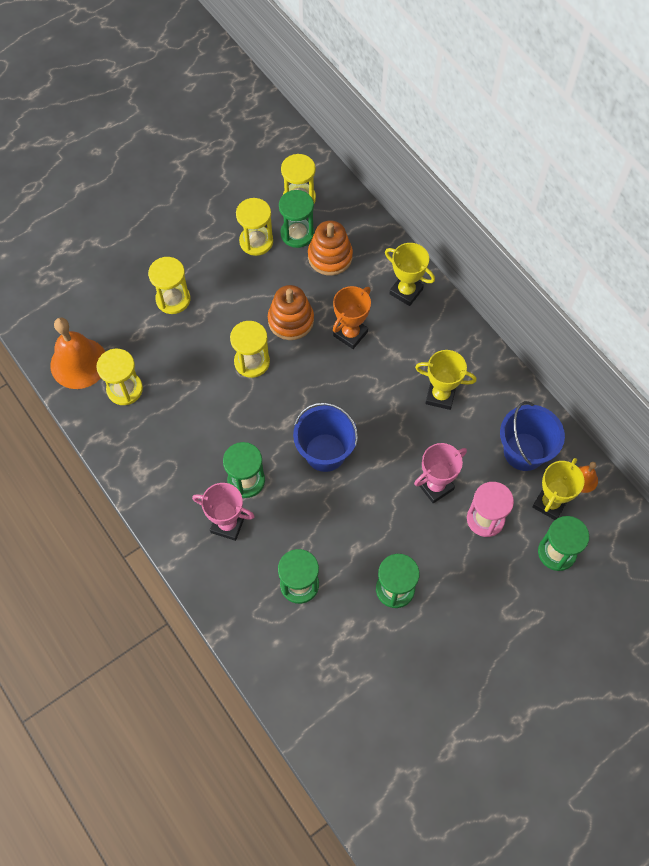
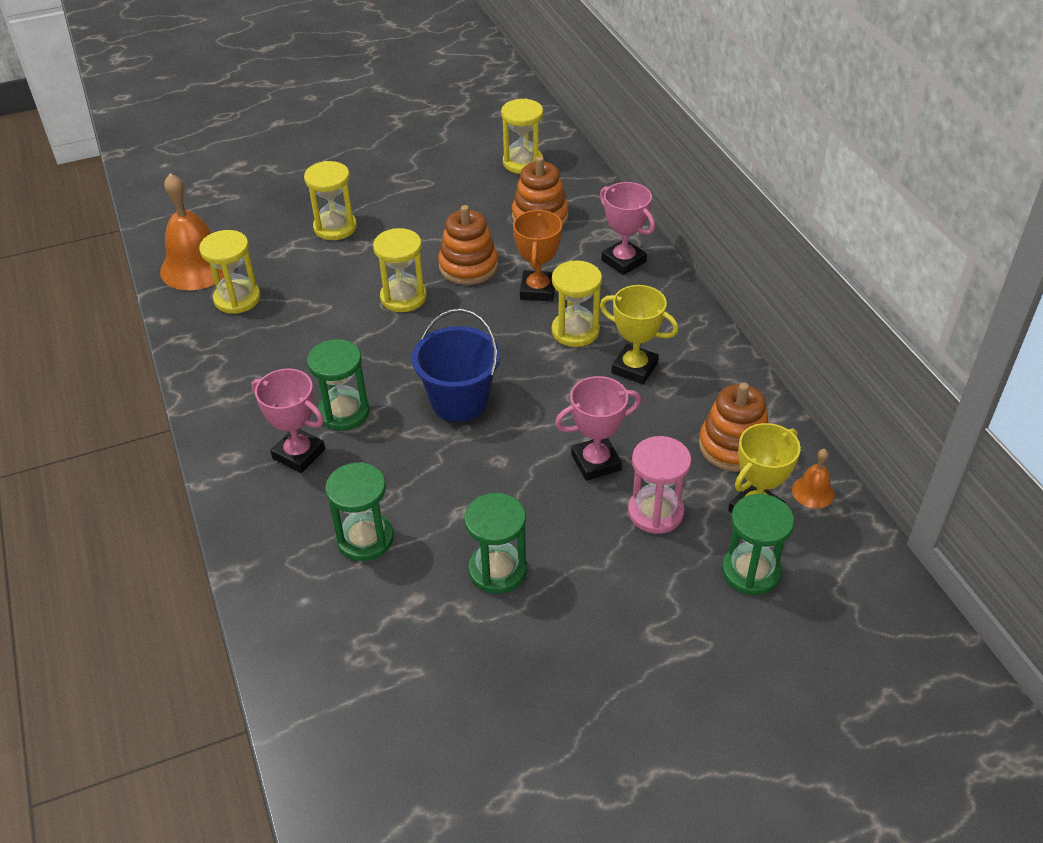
camera: 15 degrees right, 20 degrees down
(256, 241) = (456, 192): yellow hourglass -> yellow hourglass (575, 331)
(297, 234) = (508, 192): green hourglass -> none
(350, 334) = (538, 290): orange trophy -> orange trophy turned 45 degrees counterclockwise
(406, 291) = (623, 261): yellow trophy -> pink trophy
(524, 451) = (733, 446): blue bucket -> orange stacking toy

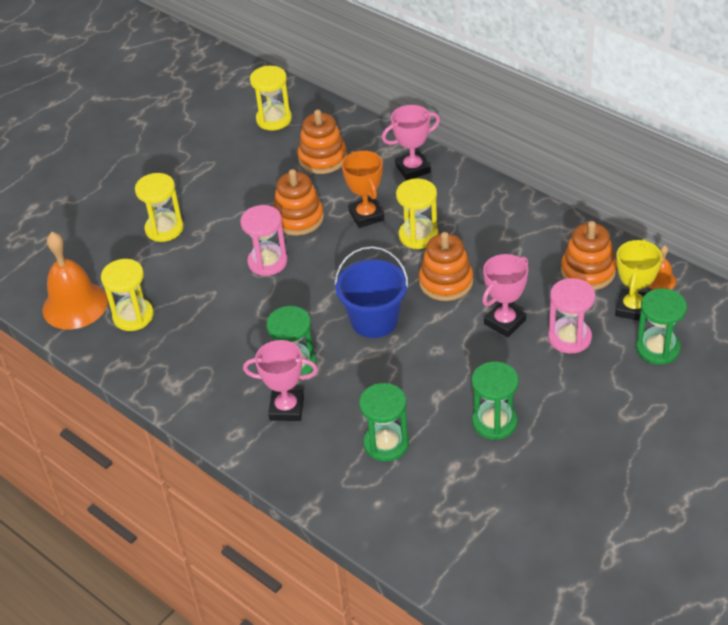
camera: 25 degrees left, 0 degrees up
(403, 297) = (267, 262): yellow hourglass -> pink hourglass
(566, 392) = (446, 282): none -> orange stacking toy
(623, 261) = (413, 169): pink trophy -> pink trophy turned 45 degrees counterclockwise
(634, 368) = (481, 245): yellow trophy -> none

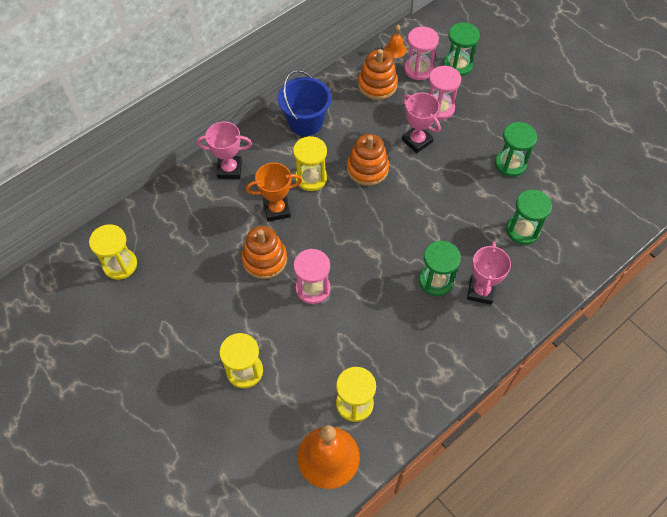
camera: 85 degrees left, 15 degrees up
(322, 158) = (191, 232): orange stacking toy -> none
(374, 320) = (398, 221): blue bucket -> blue bucket (305, 122)
(413, 169) = (229, 169): pink trophy -> pink trophy turned 75 degrees counterclockwise
(633, 308) = (418, 69): yellow trophy -> pink hourglass

